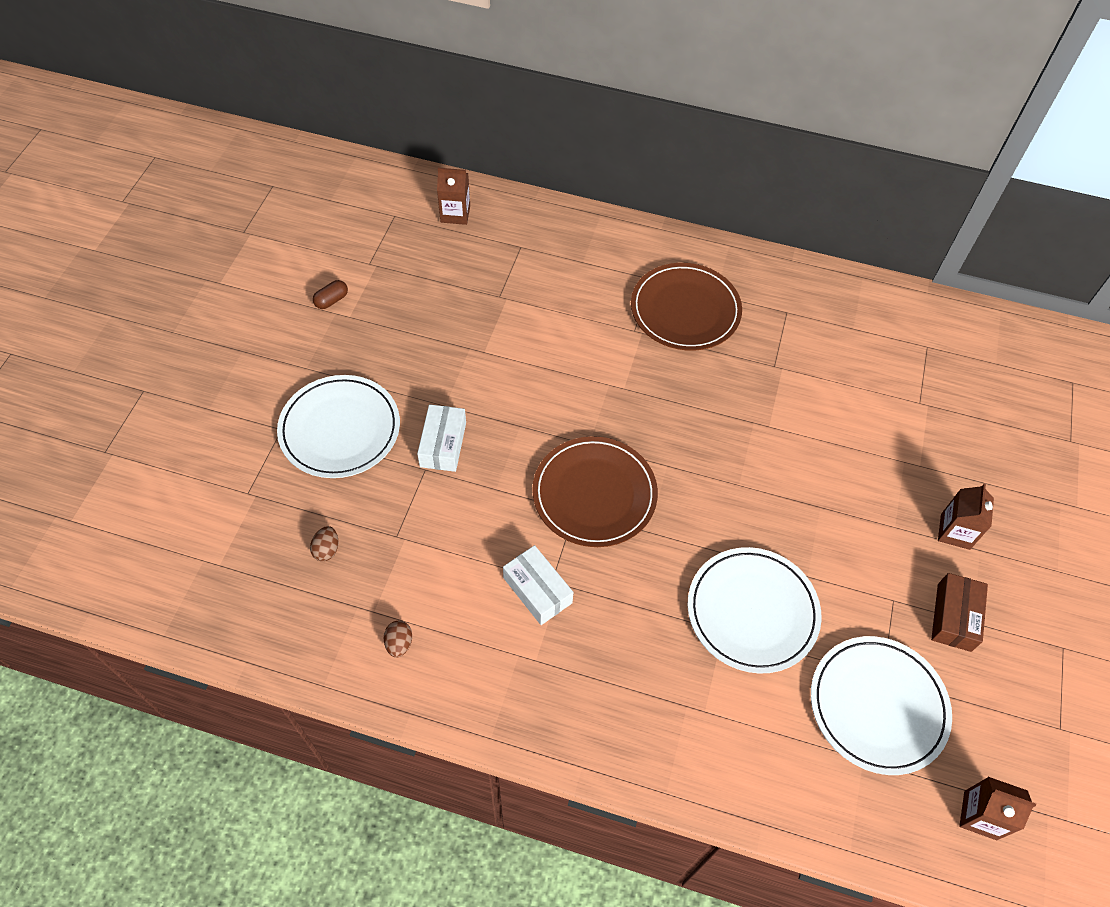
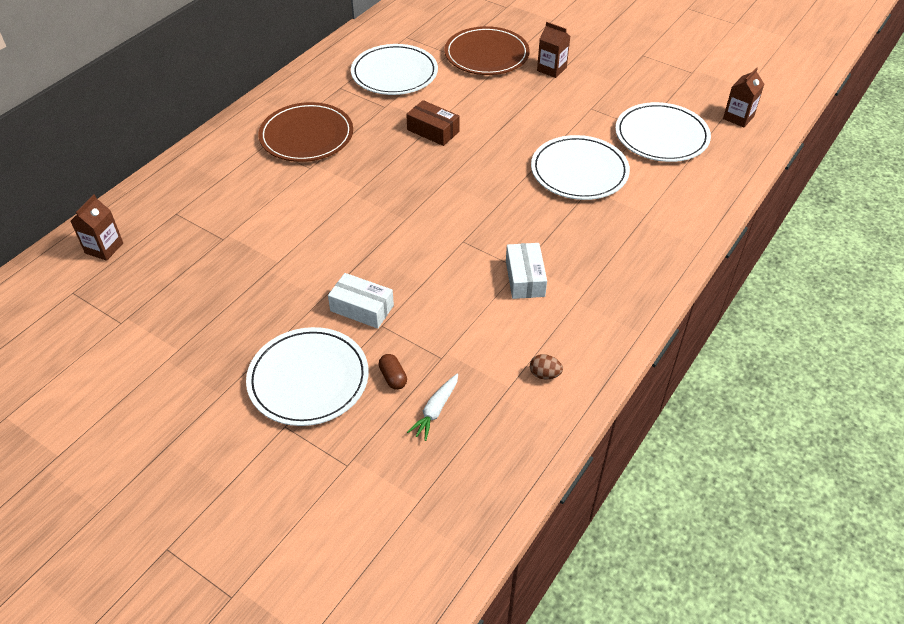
camera: 70 degrees left, 10 degrees down
(327, 549) = (435, 410): brown egg -> white carrot
(331, 300) = (148, 360): brown capsule -> brown capsule (393, 377)
(537, 590) = (525, 278): white box -> white box turned 75 degrees counterclockwise
(594, 494) = (452, 226): brown plate -> brown plate (486, 55)
(843, 356) = (394, 73): none -> white plate
(954, 617) = (610, 88): brown box -> brown box (433, 131)

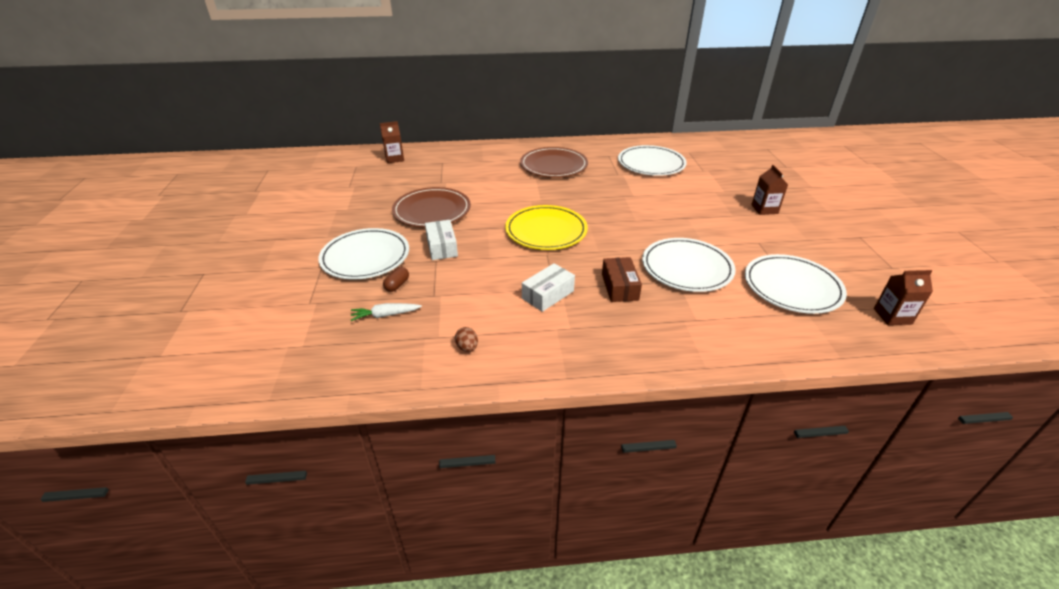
camera: 50 degrees right, 10 degrees down
(423, 217) = (546, 230): none -> yellow plate
(433, 131) = (626, 198): brown box -> brown box (619, 287)
(486, 55) = (728, 182): brown plate -> brown plate (432, 210)

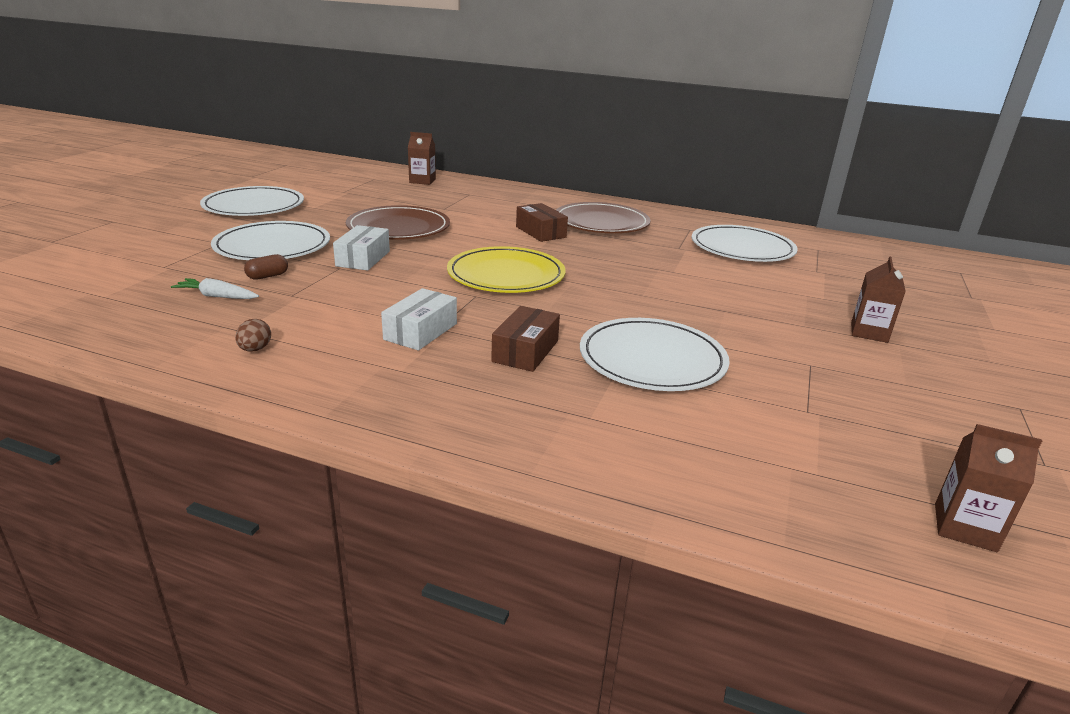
camera: 25 degrees right, 10 degrees down
(526, 185) = (540, 232): none -> brown box
(548, 295) = (421, 331): white box -> white box turned 45 degrees counterclockwise
(792, 287) = (804, 429): white plate -> white plate (254, 206)

